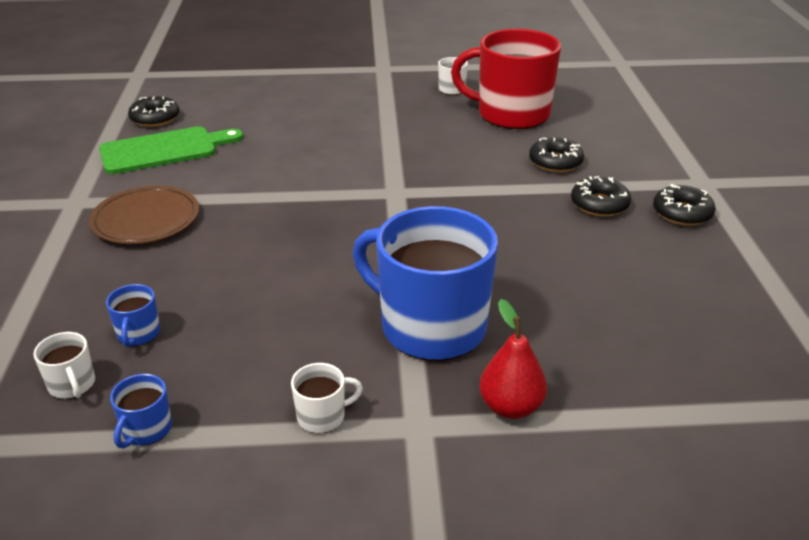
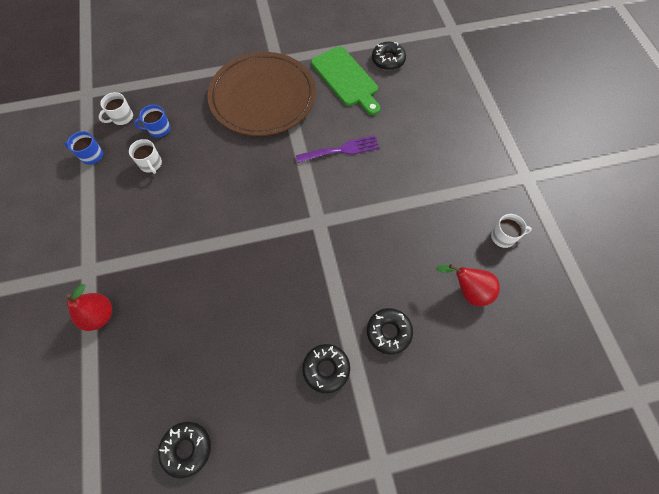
camera: 80 degrees right, 30 degrees up
(146, 220) = (263, 97): brown plate -> brown plate, size x1.70
(288, 165) = (341, 150): none -> purple fork
(322, 416) = (96, 225): white mug -> white mug (151, 164)
(430, 327) = (168, 265): blue mug -> none
(511, 114) = (468, 291): red mug -> red pear
(682, 213) = (324, 439): black donut -> black donut (187, 449)

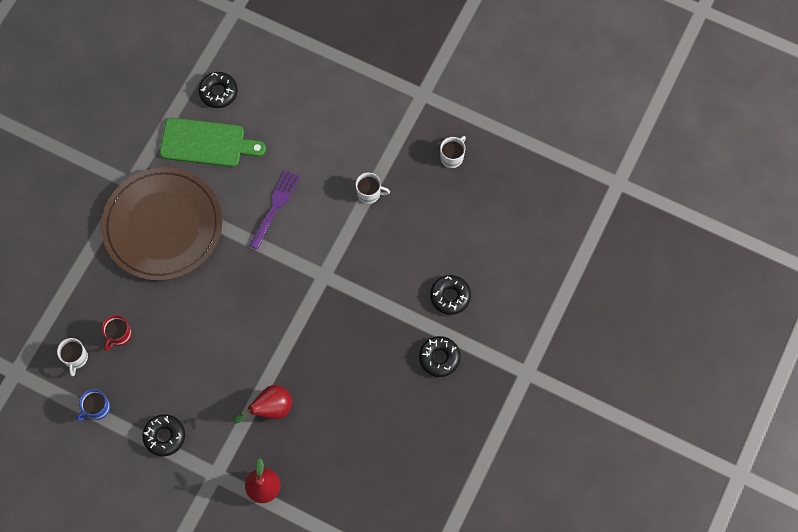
camera: 50 degrees left, 5 degrees up
(151, 164) = (152, 365): white mug -> white mug (369, 193)
(159, 129) = (119, 335): blue mug -> red mug
(187, 449) = (415, 486): black donut -> black donut (164, 436)
(468, 291) = (468, 218): red pear -> red pear (271, 409)

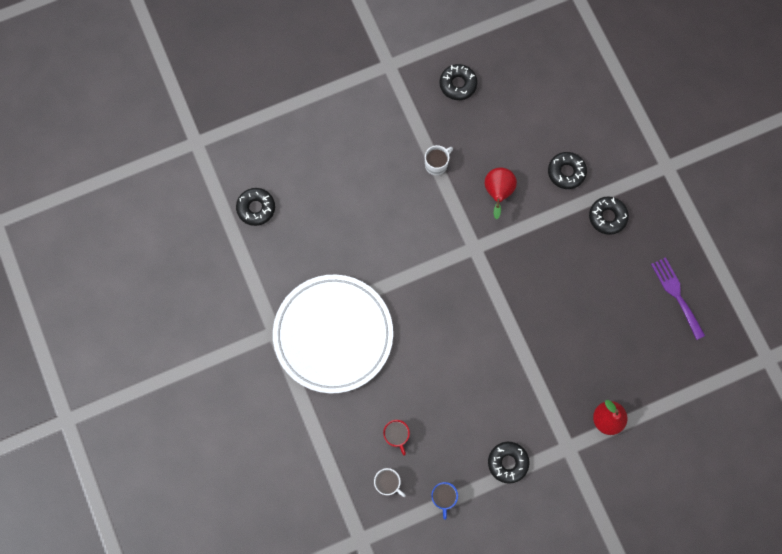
camera: 50 degrees left, 5 degrees up
(163, 226) = (333, 334): brown plate -> white plate
(207, 143) = (291, 249): green cutting board -> none
(271, 409) = (549, 367): red pear -> red pear (498, 193)
(275, 206) = (388, 239): purple fork -> purple fork (676, 295)
(452, 157) = (458, 84): white mug -> black donut

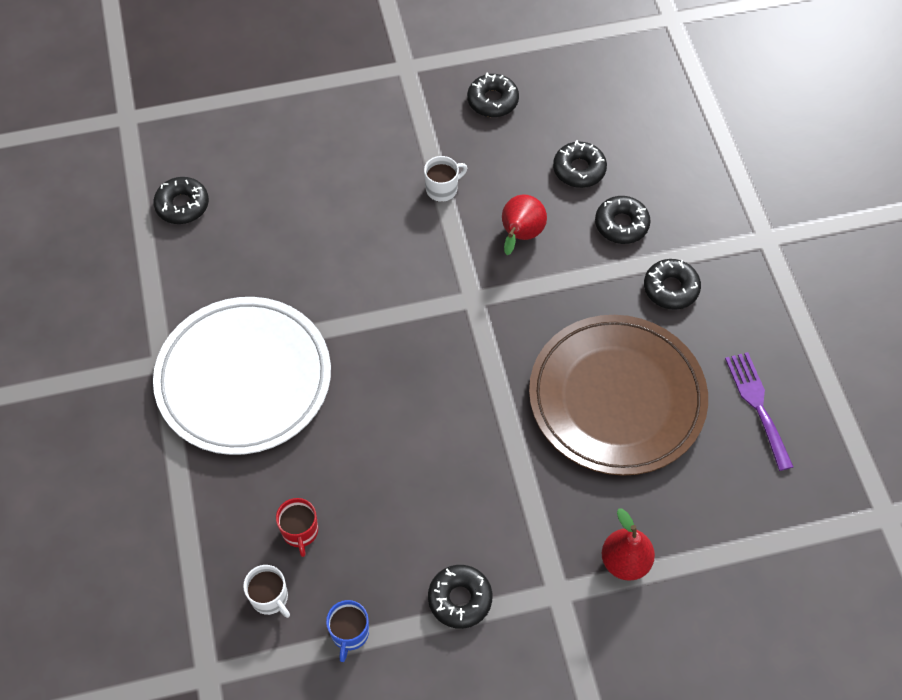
camera: 10 degrees right, 15 degrees down
(529, 132) = (579, 169): none -> black donut
(584, 305) = (616, 398): none -> brown plate

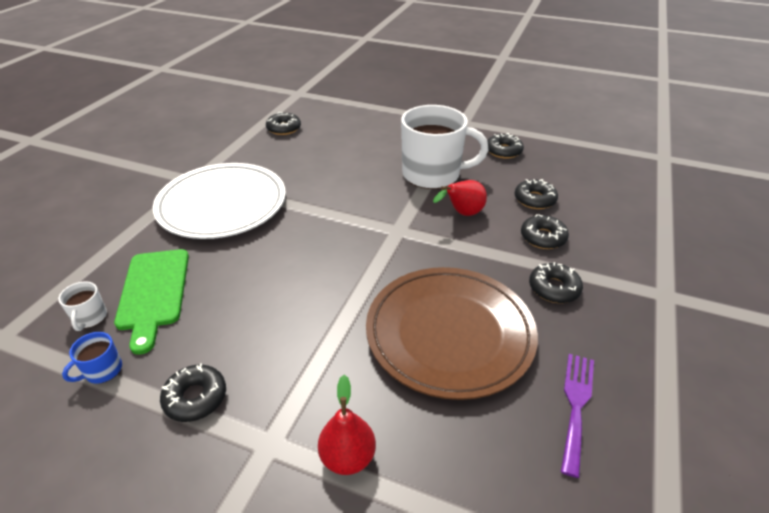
camera: 35 degrees right, 20 degrees down
(300, 532) = (153, 292): red mug -> green cutting board
(442, 189) = (432, 174): white mug -> white mug, size x2.48

